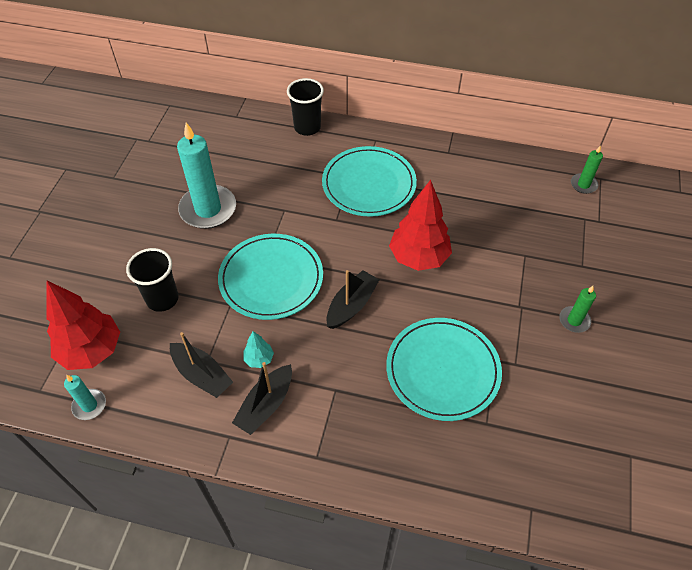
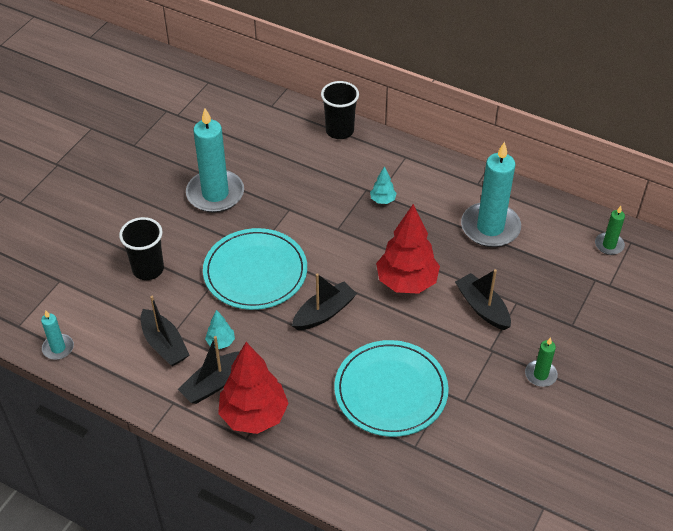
camera: 15 degrees right, 5 degrees down
(92, 350) = (72, 301): red tree -> red tree (254, 415)
(369, 184) = (382, 200): turquoise plate -> turquoise tree
(475, 190) = (490, 227): none -> turquoise candle
(497, 267) = (482, 307): none -> black boat

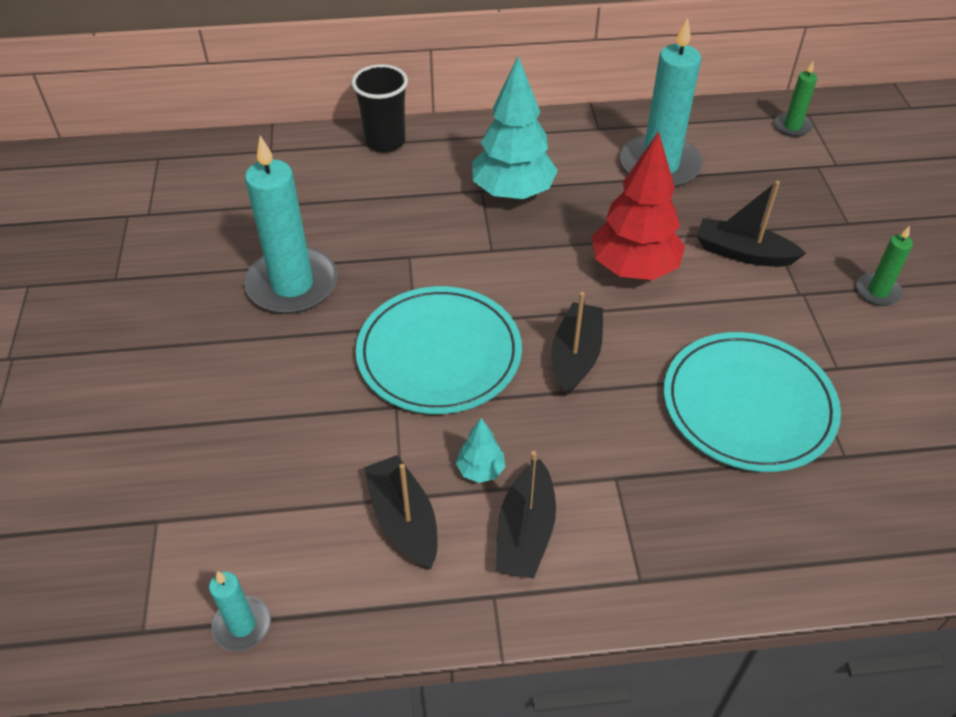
camera: 35 degrees left, 0 degrees up
(148, 269) = (284, 429): black cup -> none
(164, 344) = (404, 520): black boat -> black boat turned 135 degrees counterclockwise
(254, 415) = (620, 542): red tree -> none
(382, 200) = (512, 193): turquoise tree -> turquoise tree, size x2.23

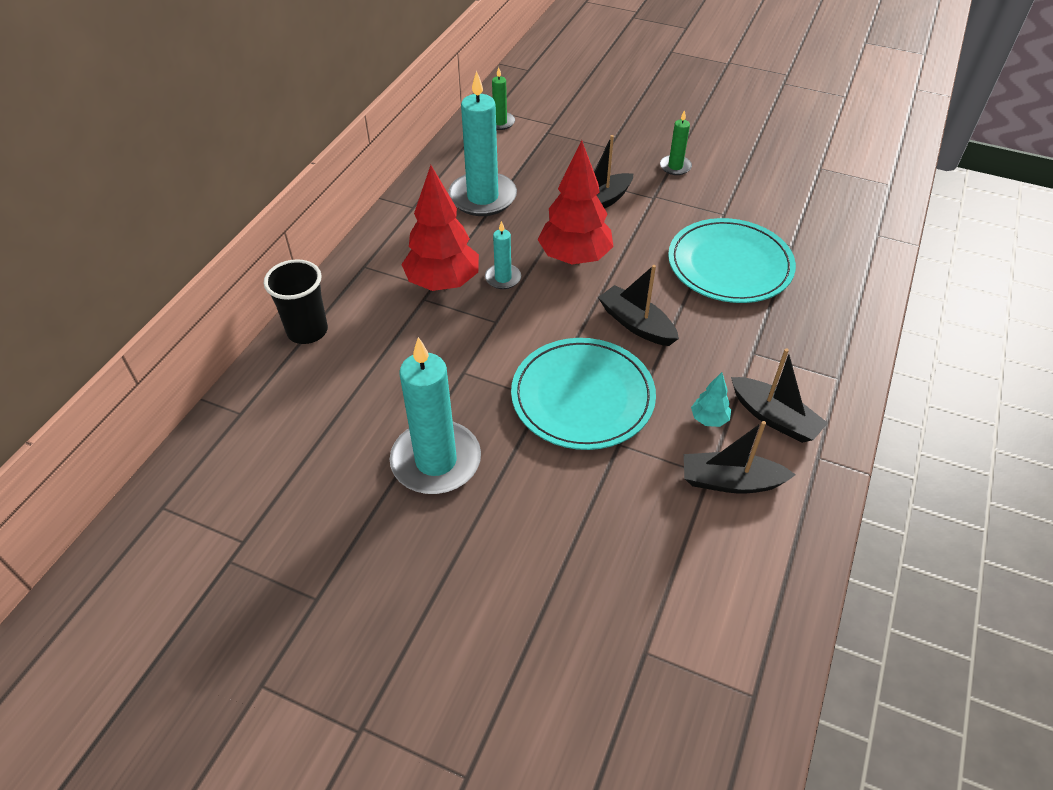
camera: 60 degrees left, 0 degrees up
(242, 625) = (778, 621): turquoise candle -> turquoise candle (503, 278)
(512, 193) = (443, 283): turquoise tree -> red tree

